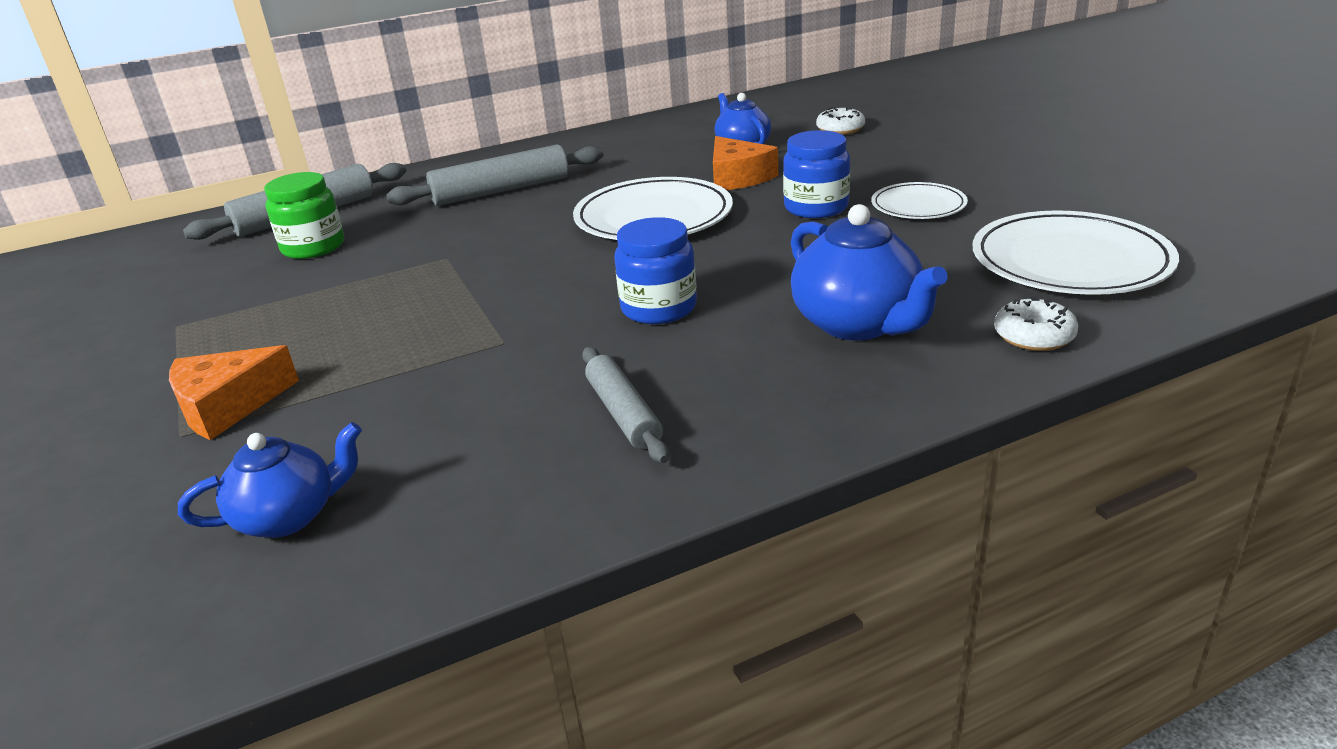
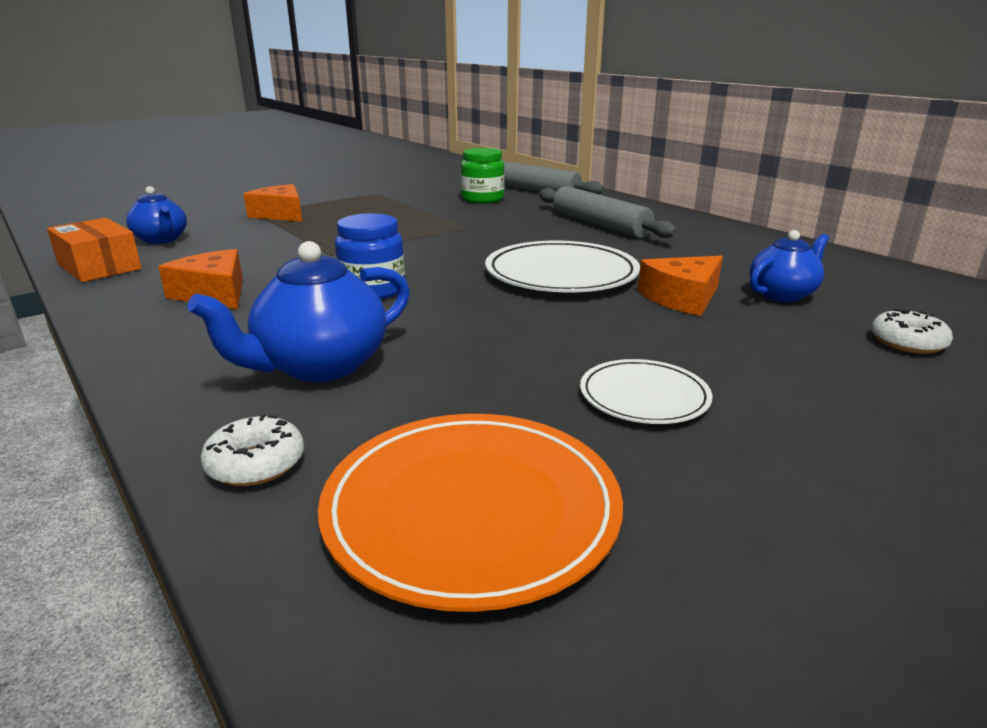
camera: 75 degrees right, 5 degrees down
(423, 556) = (99, 267): none -> orange box
(623, 414) = (214, 294): grey rolling pin -> orange cheese
(816, 207) = (611, 338): blue jar -> none
(1070, 261) = (471, 509): white plate -> orange plate

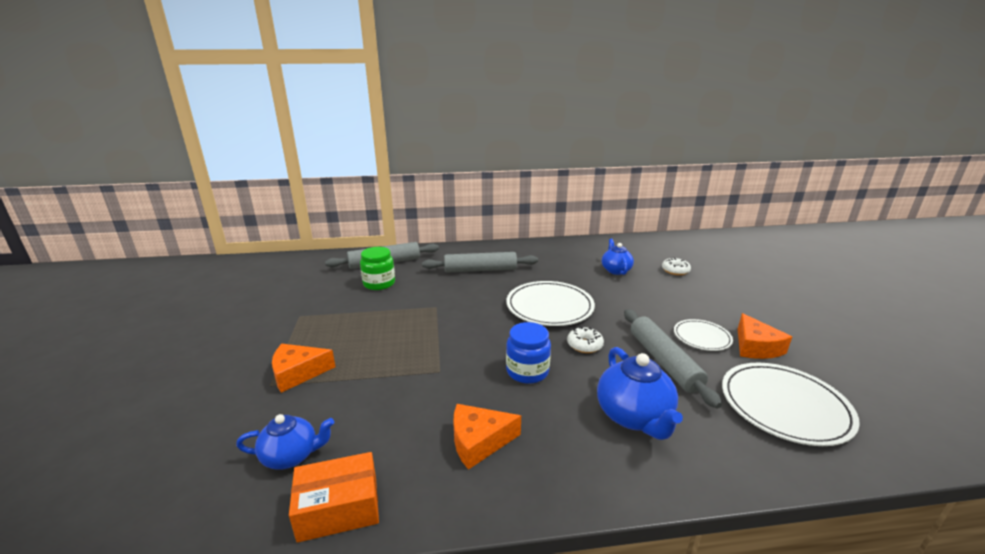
camera: 60 degrees left, 0 degrees up
(256, 464) = (740, 460): white donut -> white donut (584, 345)
(471, 509) = (784, 406): orange plate -> white plate
(503, 370) = (664, 361): none -> grey rolling pin
(682, 298) = (605, 291): orange cheese -> orange cheese (755, 347)

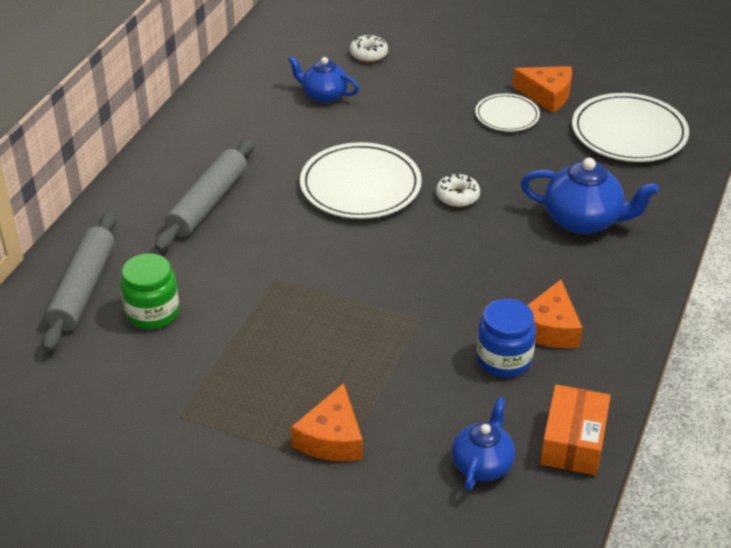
camera: 60 degrees left, 15 degrees up
(527, 371) = (470, 256): blue jar -> blue jar (504, 359)
(664, 361) = (524, 161): grey rolling pin -> none

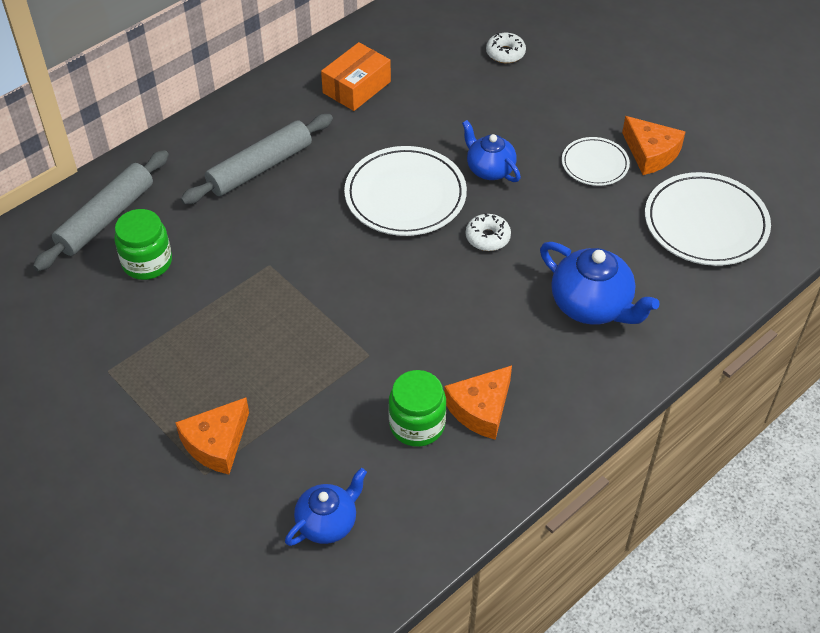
camera: 25 degrees right, 10 degrees up
(323, 95) = (434, 85): blue teapot -> blue teapot (489, 169)
(504, 359) = (417, 425): blue jar -> green jar
(573, 442) = (423, 534): orange box -> orange box (356, 87)

